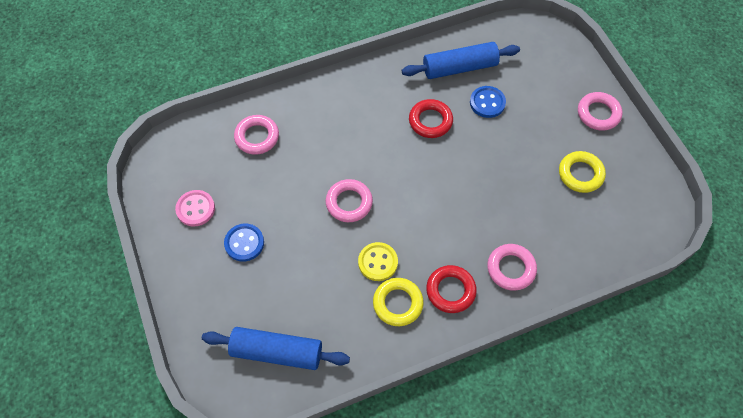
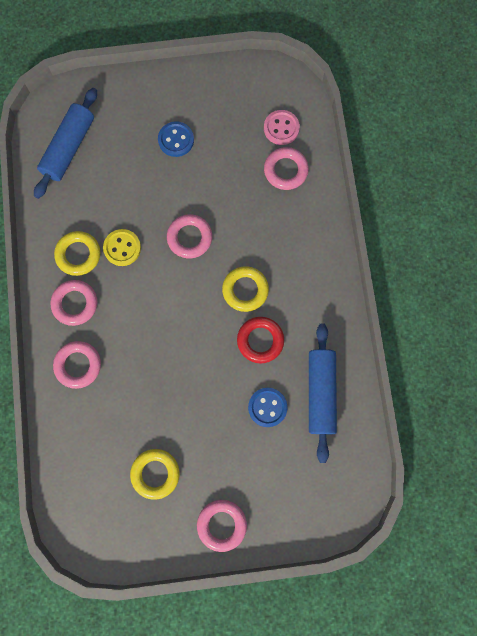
camera: 105 degrees right, 15 degrees up
(195, 209) = (222, 105): pink button -> pink button (281, 128)
(387, 143) = (245, 290): none -> yellow ring
(450, 290) = (75, 303): red ring -> pink ring

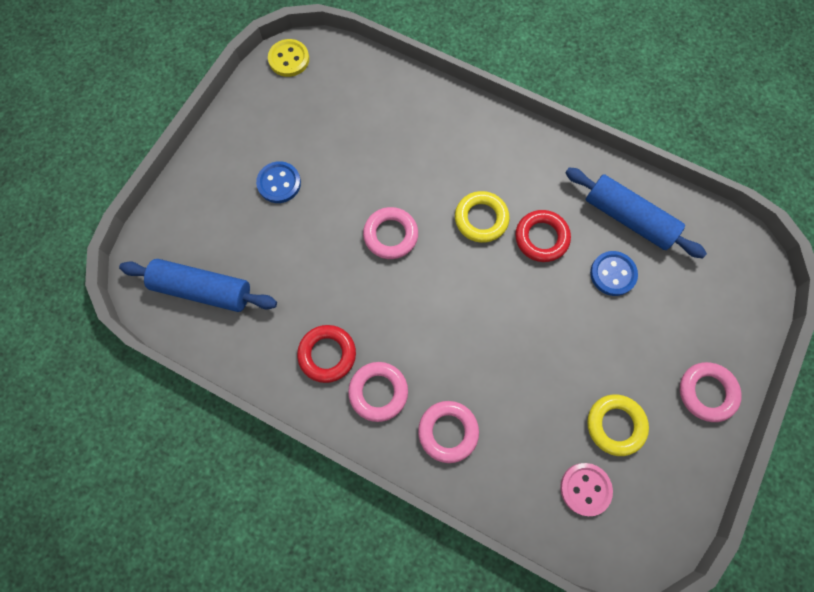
camera: 55 degrees left, 5 degrees down
(69, 148) = (203, 289): blue rolling pin -> blue rolling pin turned 45 degrees counterclockwise
(78, 255) = (327, 354): yellow ring -> red ring
(122, 248) = (353, 306): yellow button -> yellow button (289, 59)
(281, 128) = (343, 86): pink button -> pink button (585, 489)
(285, 170) = (388, 109): pink ring -> none

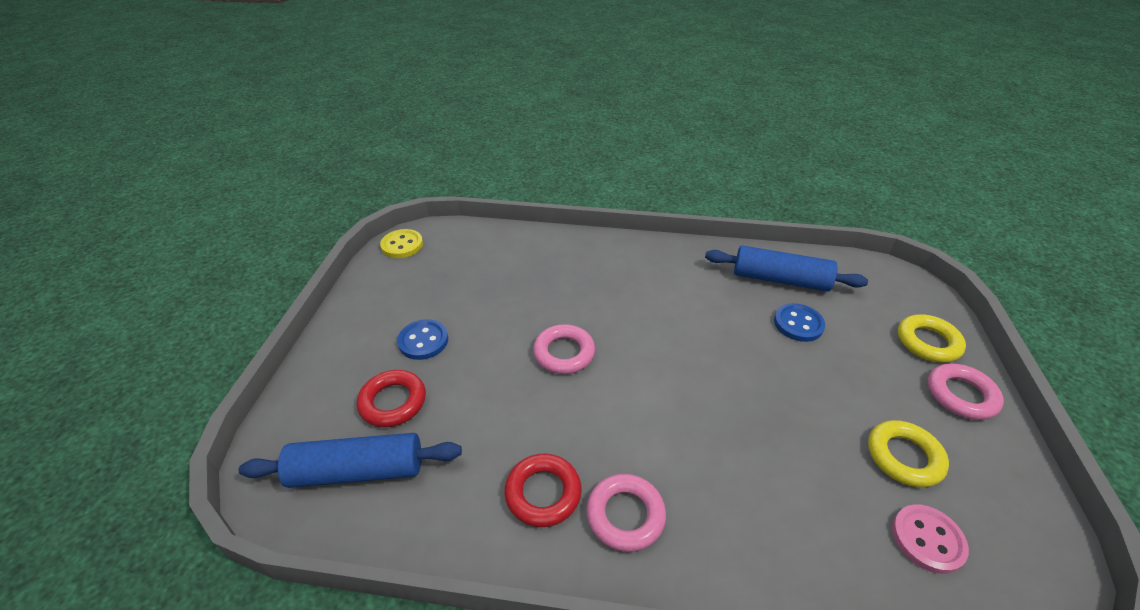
camera: 20 degrees left, 30 degrees down
(448, 432) = (732, 532): pink ring -> none
(481, 219) = (648, 315): yellow ring -> yellow ring (928, 342)
(541, 238) = (714, 314): red ring -> red ring (393, 402)

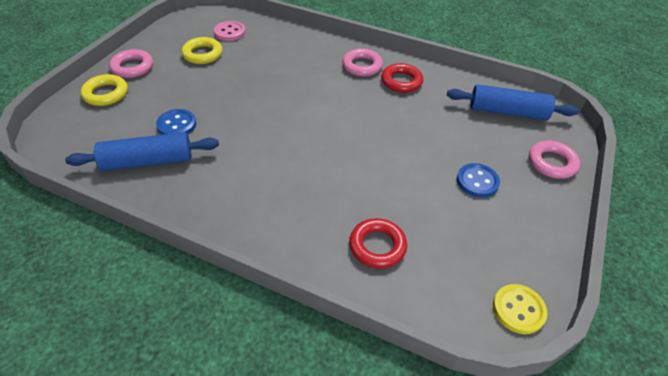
camera: 165 degrees left, 5 degrees up
(393, 402) = (493, 142): red ring -> red ring (377, 246)
(564, 353) = (365, 146): pink ring -> pink ring (552, 163)
(780, 279) = (148, 161): blue rolling pin -> blue rolling pin turned 45 degrees counterclockwise

